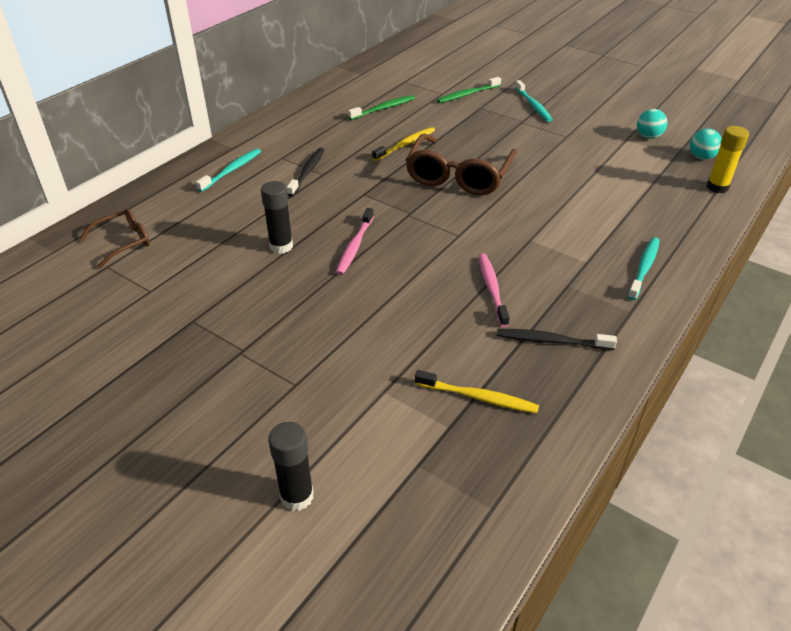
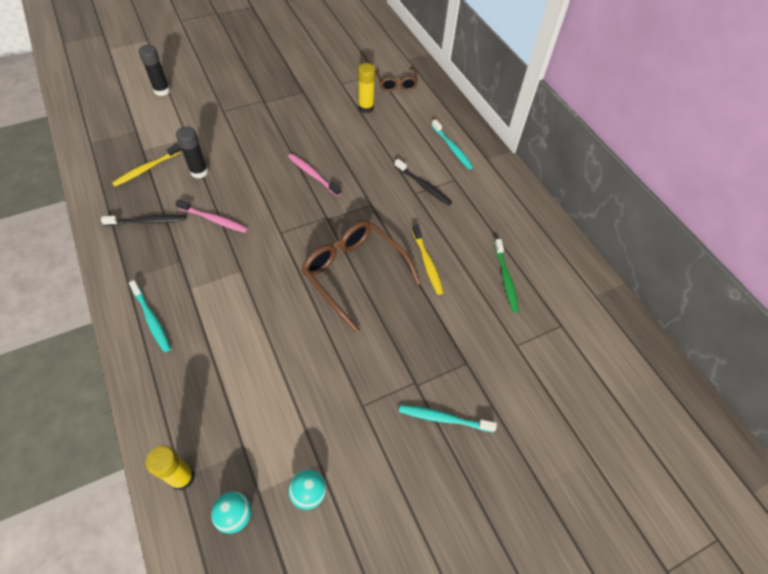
camera: 115 degrees right, 15 degrees up
(196, 250) = (366, 108): none -> yellow glue stick
(281, 246) = (341, 142): black glue stick -> black glue stick (199, 172)
(467, 94) = (502, 368): green toothbrush -> none
(551, 341) = (148, 221): black toothbrush -> black toothbrush turned 45 degrees clockwise

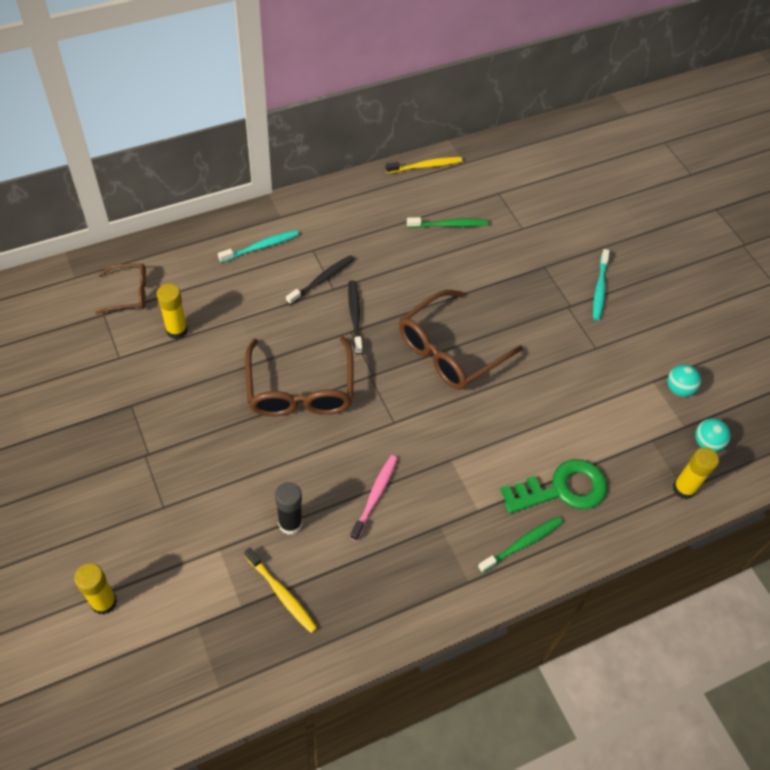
camera: 90 degrees left, 0 degrees up
(148, 221) = (378, 574): black toothbrush -> black toothbrush (355, 316)
(151, 319) = (522, 544): turquoise toothbrush -> green toothbrush
(162, 91) = (104, 602): black glue stick -> yellow glue stick
(199, 356) = (561, 489): none -> green key
(313, 174) = (300, 390): pink toothbrush -> brown glasses
(427, 263) = (433, 286): yellow toothbrush -> yellow toothbrush (425, 166)

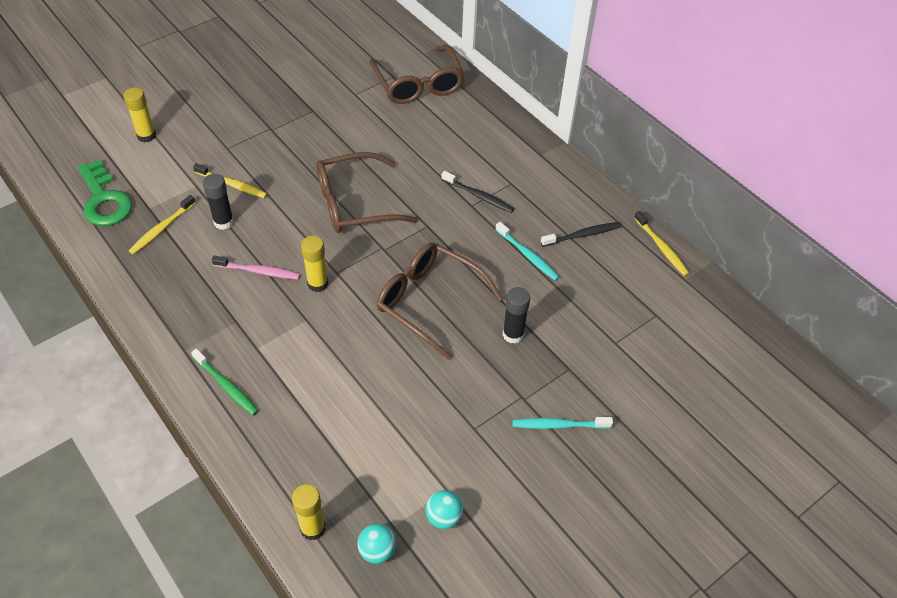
camera: 80 degrees right, 5 degrees down
(130, 293) = (418, 85): brown glasses -> brown glasses, size x1.82
(177, 330) = (391, 118): yellow glue stick -> yellow glue stick (318, 283)
(231, 508) = (232, 185): none -> yellow toothbrush
(261, 247) = (500, 149): turquoise toothbrush -> turquoise toothbrush (528, 255)
(355, 316) = (445, 225): black toothbrush -> black toothbrush (582, 235)
(449, 225) = (589, 279): green toothbrush -> none
(501, 296) = (513, 334): none -> black glue stick
(561, 489) = (291, 413): green key -> green key (104, 200)

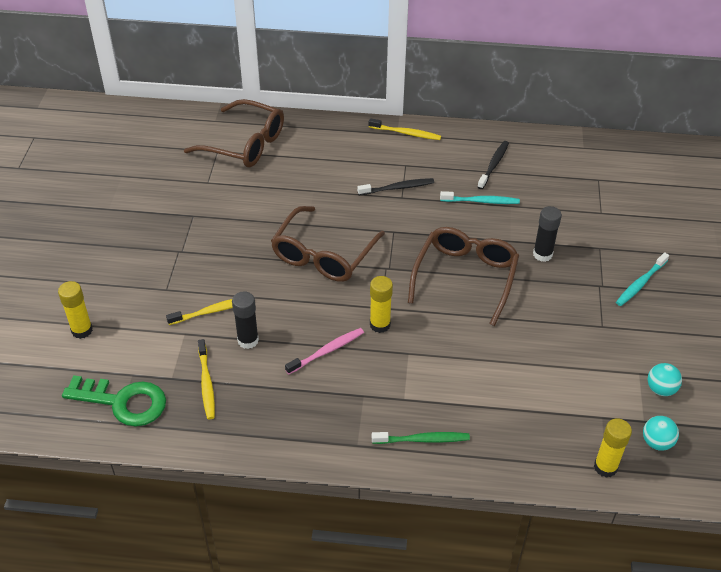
camera: 45 degrees left, 5 degrees down
(428, 301) = (465, 276): brown glasses -> brown glasses turned 120 degrees clockwise
(661, 247) = (546, 139): yellow toothbrush -> yellow toothbrush (406, 133)

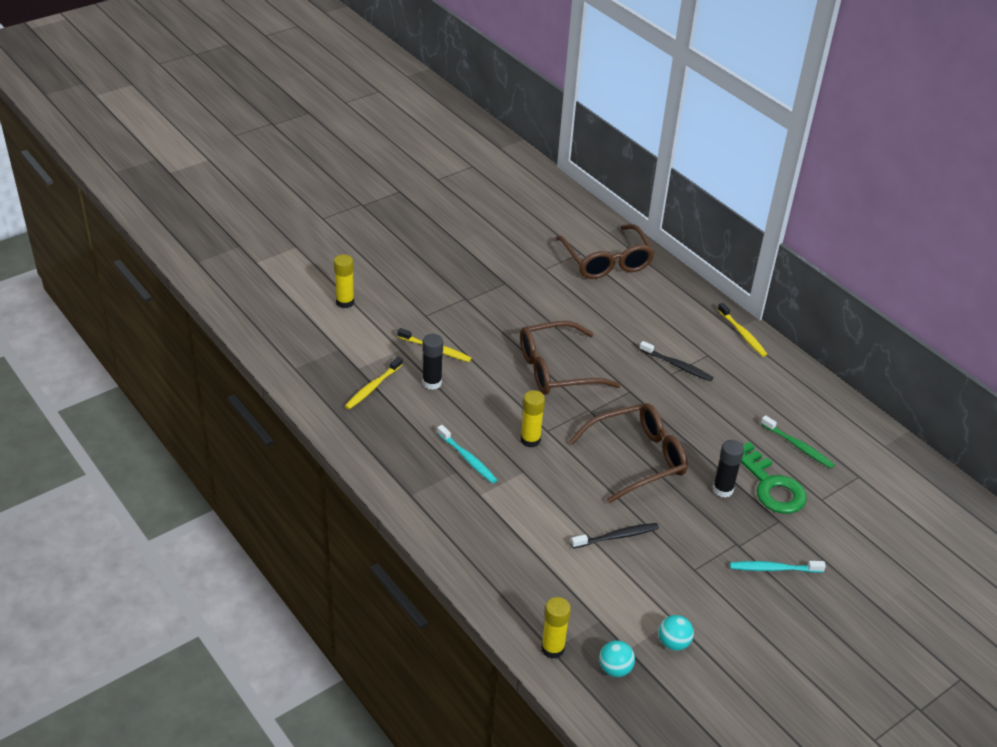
camera: 45 degrees right, 5 degrees down
(123, 402) = (313, 359): green key -> green key (771, 485)
(327, 351) = (472, 428): pink toothbrush -> none
(423, 440) = (455, 527): green toothbrush -> green toothbrush (798, 446)
(481, 201) = (730, 420): turquoise toothbrush -> turquoise toothbrush (467, 459)
(493, 165) = (781, 403): black toothbrush -> black toothbrush (617, 536)

